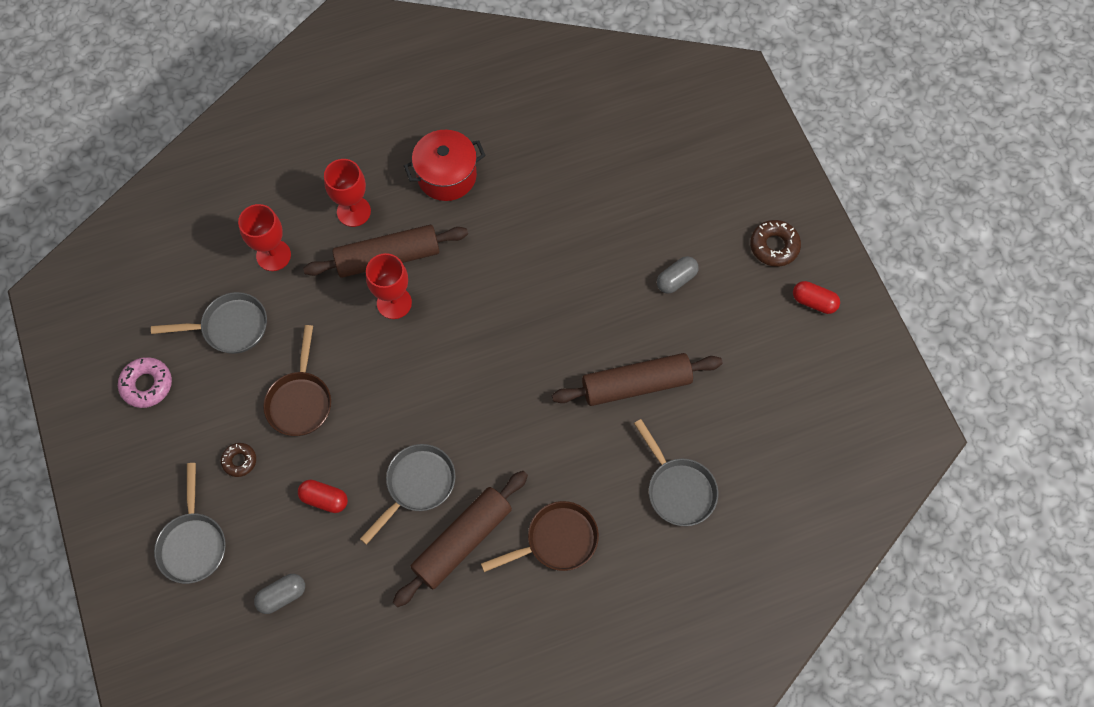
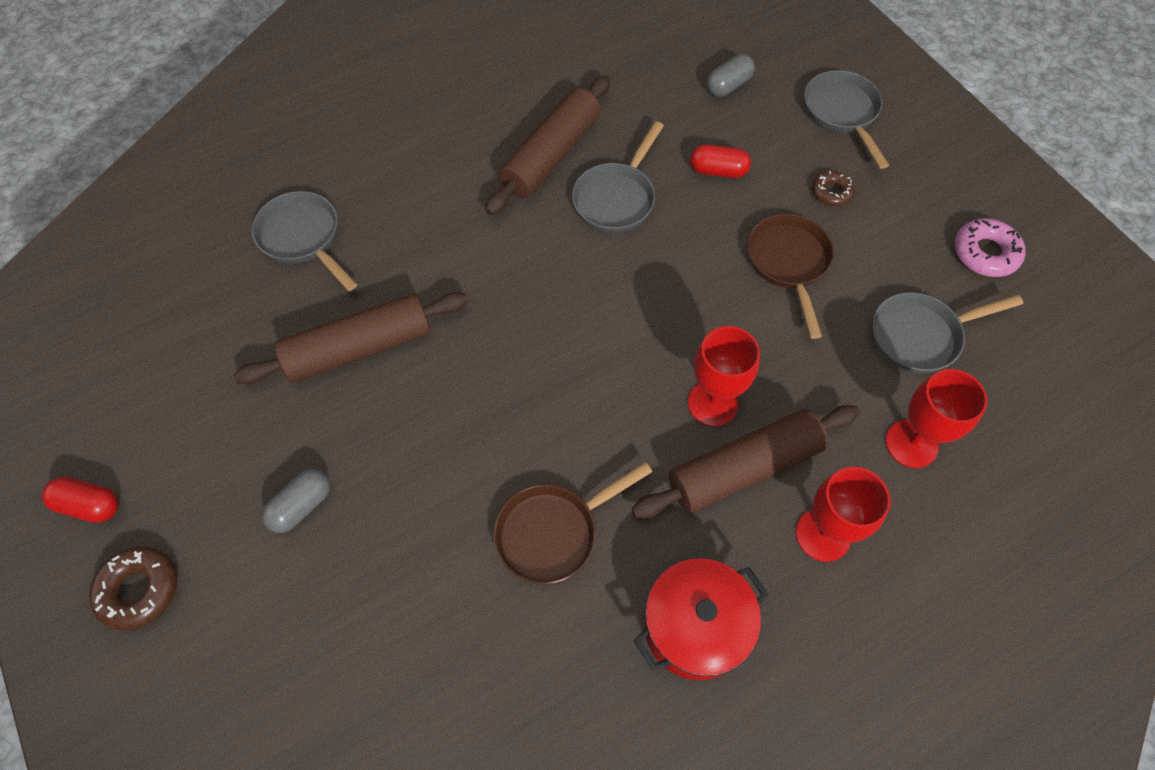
camera: 170 degrees right, 5 degrees down
(556, 541) = (445, 170): brown pan -> brown pan (553, 532)

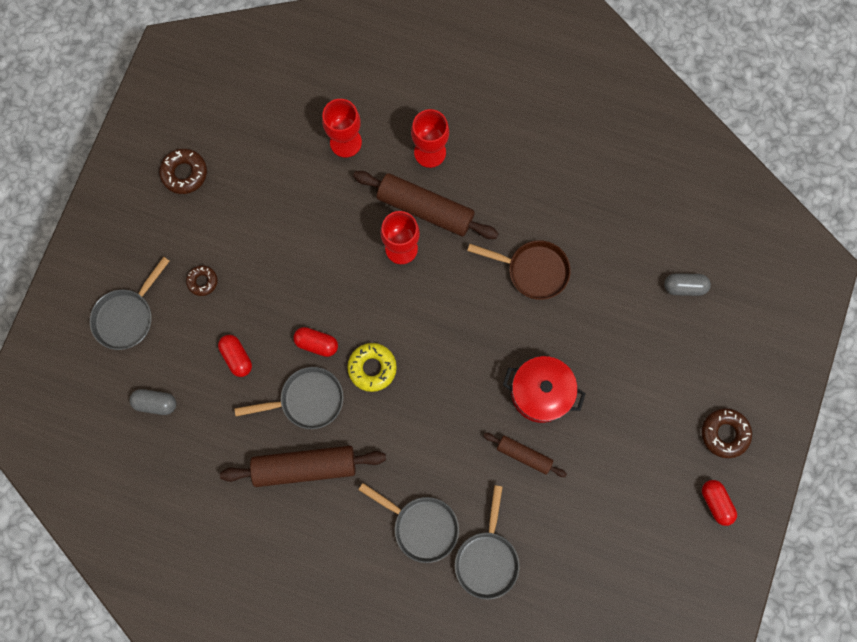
camera: 130 degrees left, 15 degrees up
(301, 506) = (624, 398): grey capsule -> grey capsule (684, 287)
(359, 347) = (524, 455): brown rolling pin -> brown rolling pin, size x0.55
(595, 275) = (372, 368): none -> yellow donut
(670, 245) = (316, 344): none -> red capsule
(695, 627) = (521, 177): red pot -> red pot (540, 393)
(788, 264) = (277, 270): brown pan -> none
(920, 336) = (273, 174): grey pan -> grey pan (421, 526)
(985, 253) = (184, 173): pink donut -> brown donut

